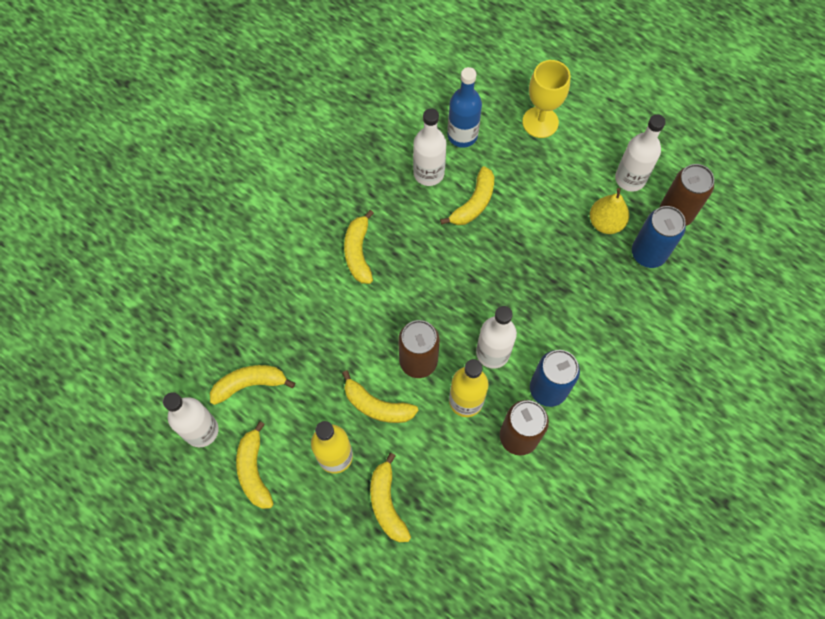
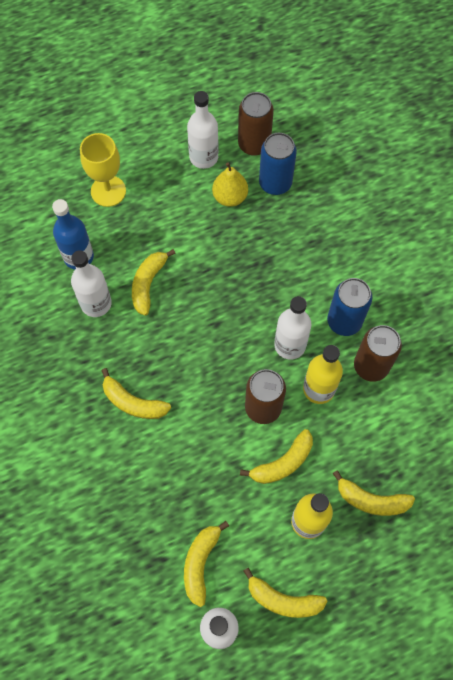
camera: 60 degrees left, 0 degrees up
(474, 203) = (148, 284): yellow banana -> yellow banana turned 135 degrees counterclockwise

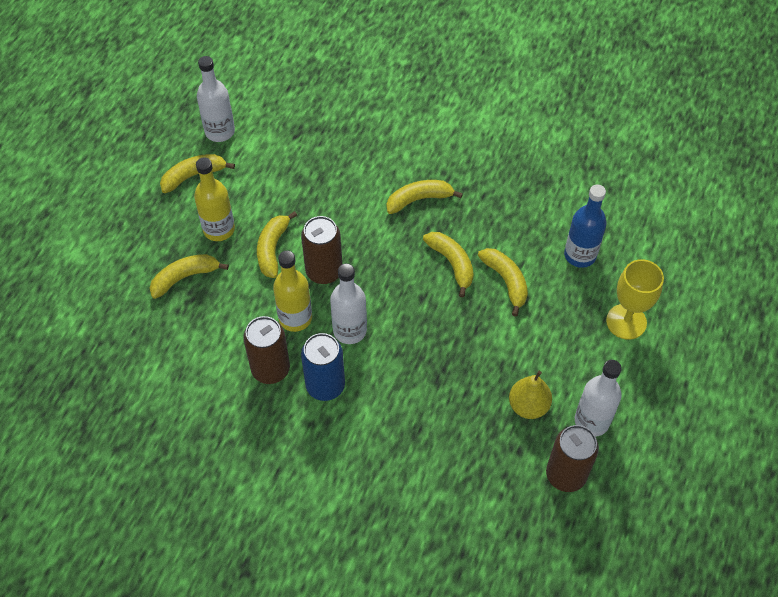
camera: 135 degrees right, 10 degrees down
(96, 303) = (525, 236): white bottle -> none
(200, 563) = (268, 153): yellow banana -> yellow banana (452, 263)
(275, 183) = (506, 454): blue can -> none

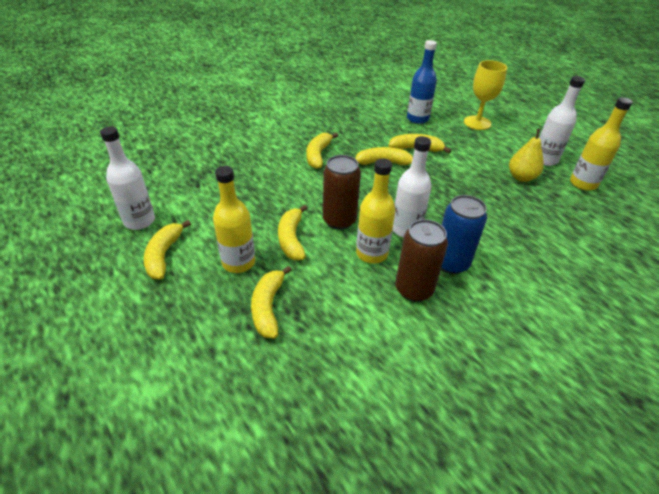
camera: 60 degrees left, 15 degrees down
(272, 249) = (291, 239): yellow banana -> yellow banana turned 45 degrees clockwise
(566, 475) = (583, 183): brown can -> yellow bottle

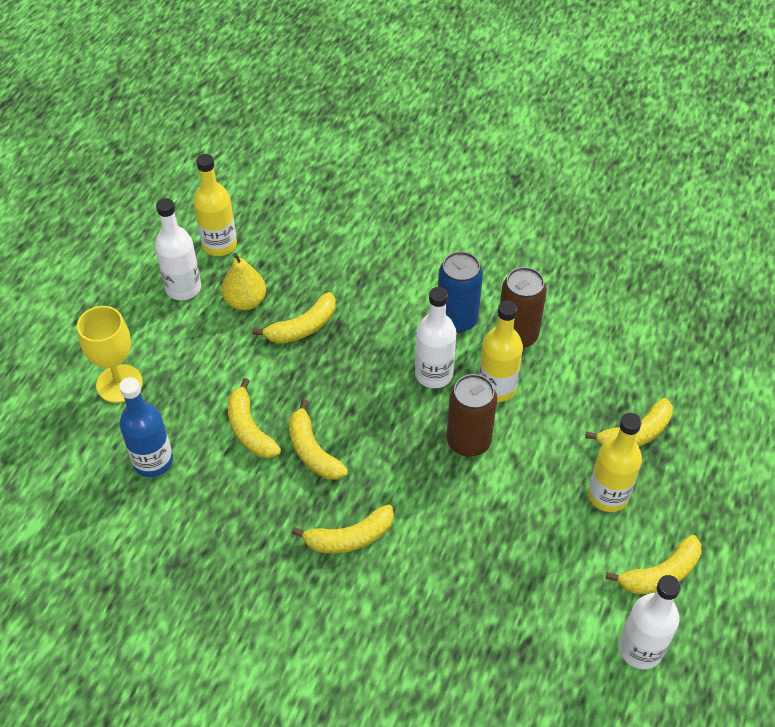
camera: 120 degrees left, 10 degrees up
(291, 239) = (535, 469): yellow banana -> yellow banana (302, 327)

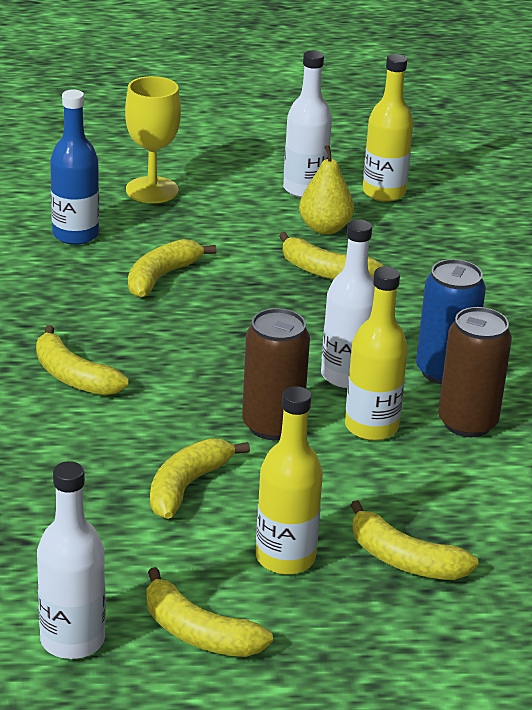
camera: 60 degrees right, 20 degrees down
(312, 451) = (167, 323): yellow banana -> yellow banana (187, 486)

